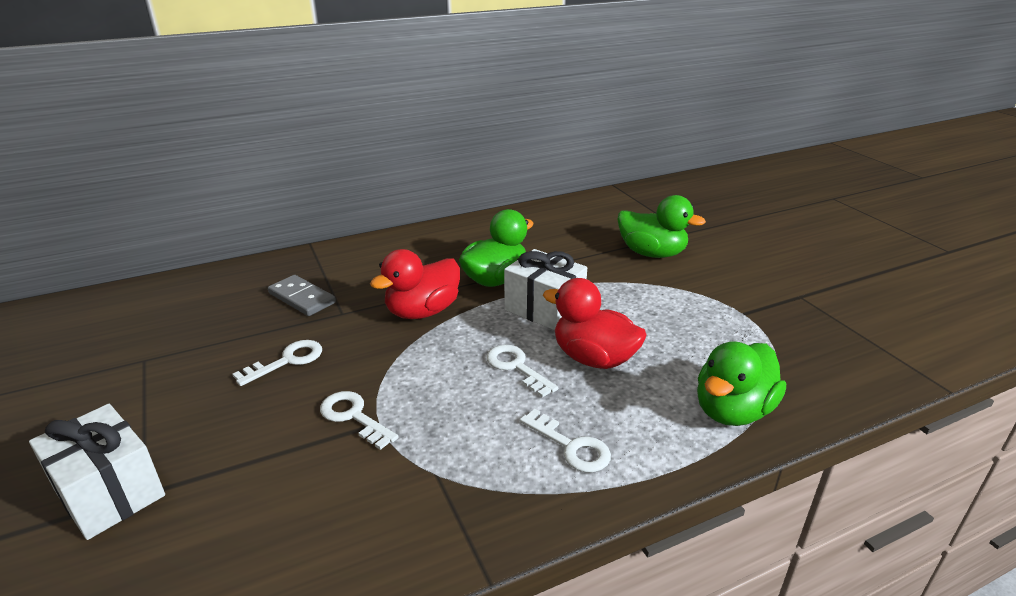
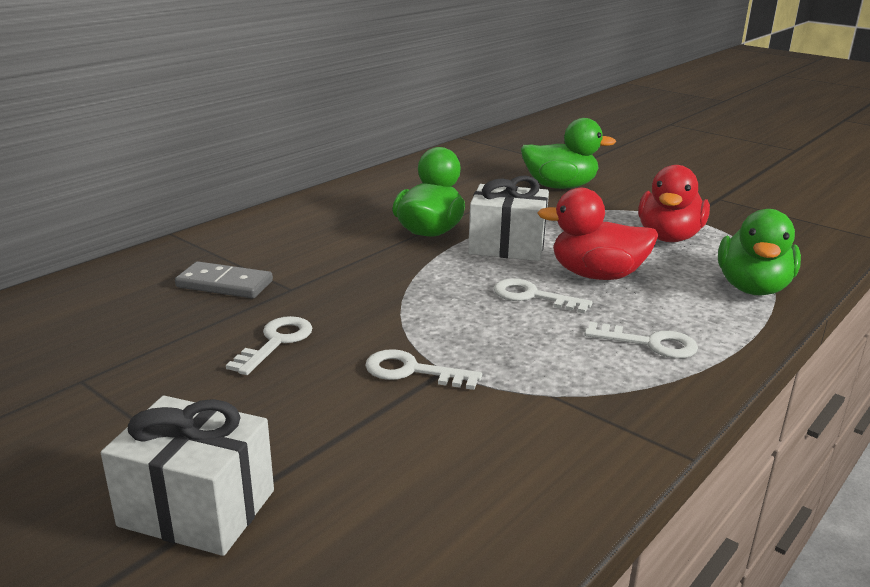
camera: 25 degrees left, 5 degrees down
(422, 312) = (383, 271): red duck -> red duck (669, 237)

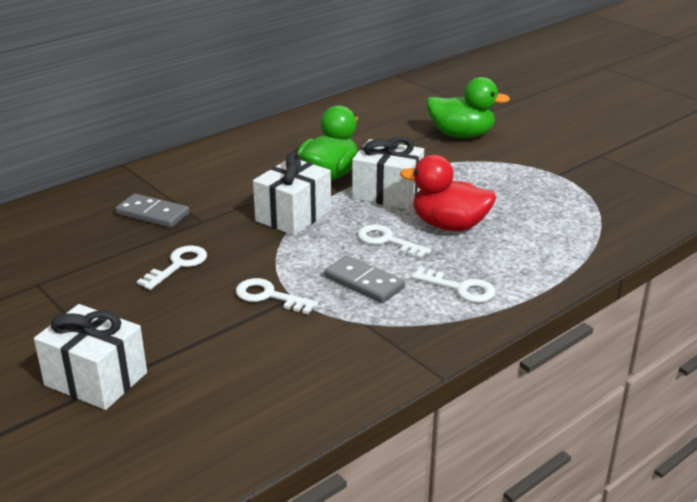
camera: 10 degrees right, 5 degrees up
(405, 276) = (293, 216): none -> white gift
(527, 345) = (364, 282): none -> grey domino
(669, 237) = (530, 193): red duck -> none
(752, 288) = (574, 246): green duck -> none

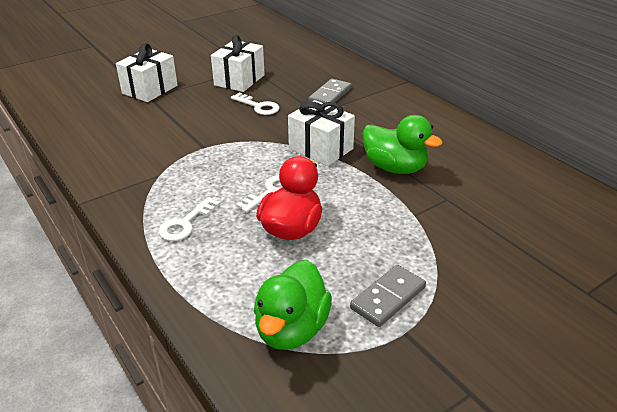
camera: 95 degrees right, 5 degrees up
(269, 296) = (208, 138): white key -> none
(364, 282) = (211, 177): grey domino -> grey domino (388, 298)
(387, 193) = (358, 197): white gift -> white gift (239, 80)
(461, 135) = (507, 262): green duck -> green duck (291, 329)

